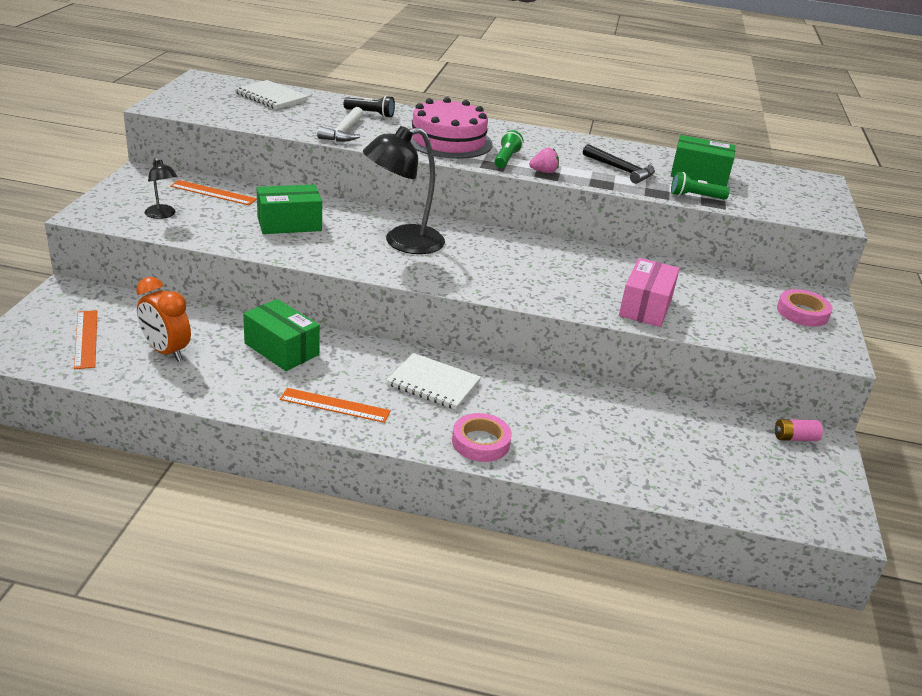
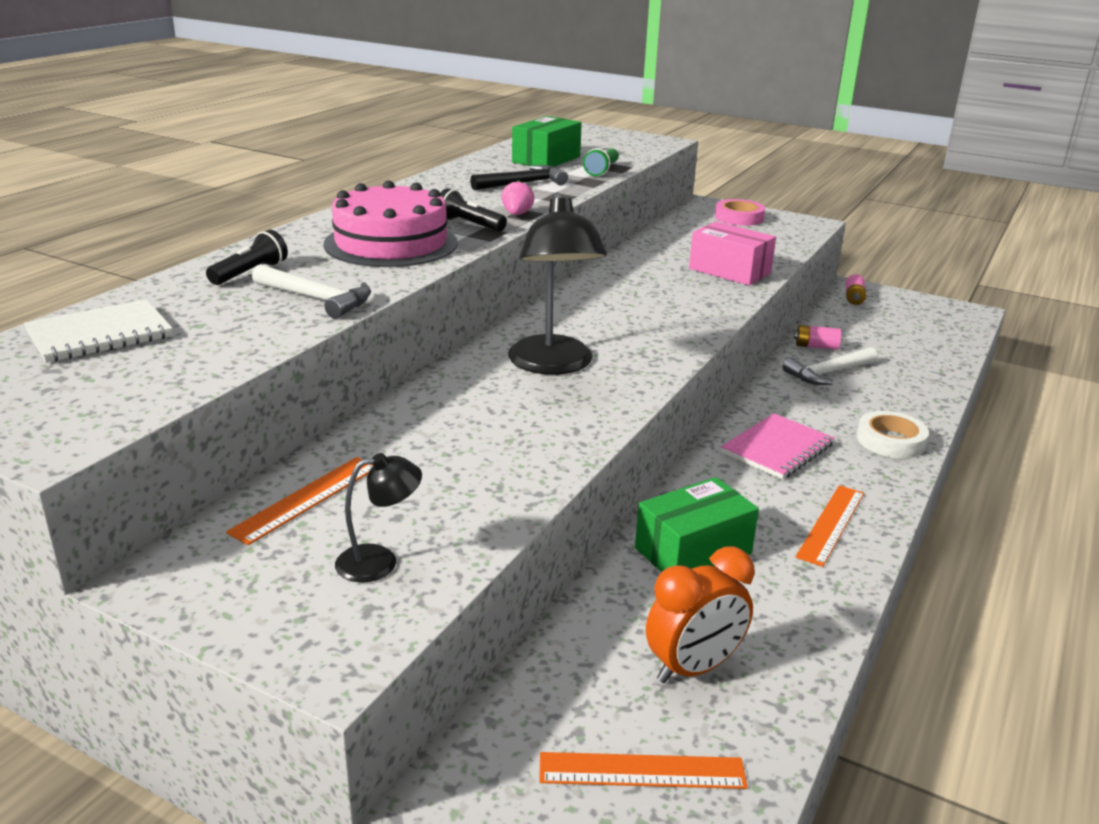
camera: 70 degrees left, 5 degrees down
(289, 224) = (464, 439): green box -> none
(433, 383) = (777, 449): white notebook -> pink notebook
(480, 442) = (890, 441): pink tape -> white tape
(506, 159) = (469, 224): green flashlight -> black flashlight
(591, 413) = (828, 373): none -> white hammer
(644, 408) = (816, 346): none -> pink battery

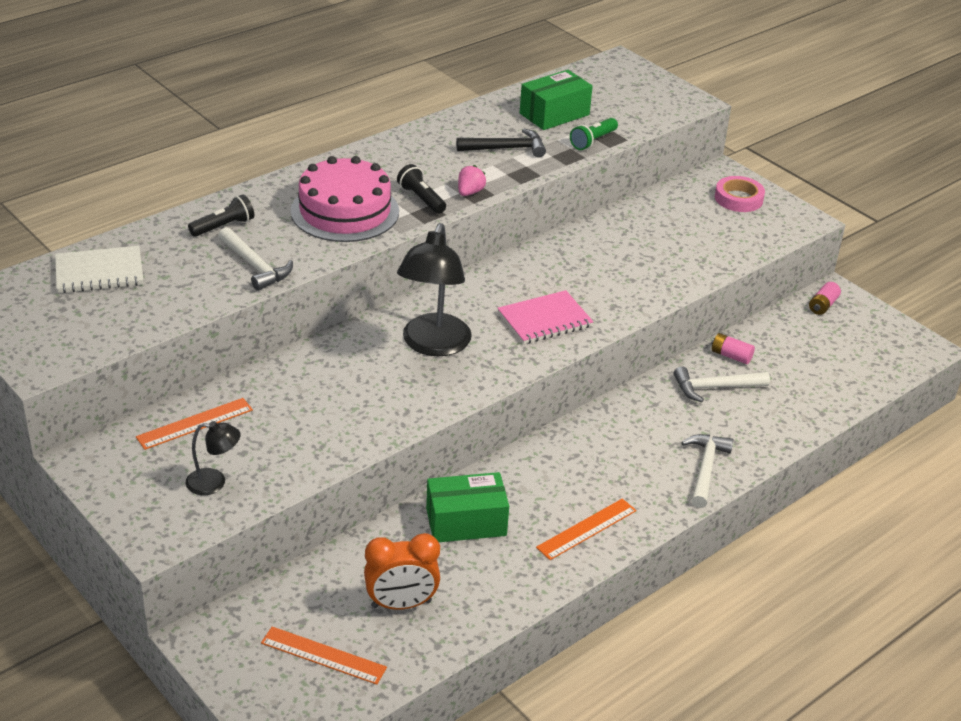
camera: 20 degrees right, 10 degrees up
(729, 271) = (666, 270): pink box -> none
(777, 449) = (602, 453): pink notebook -> pink notebook (544, 320)
(890, 441) = (705, 469): white tape -> white hammer

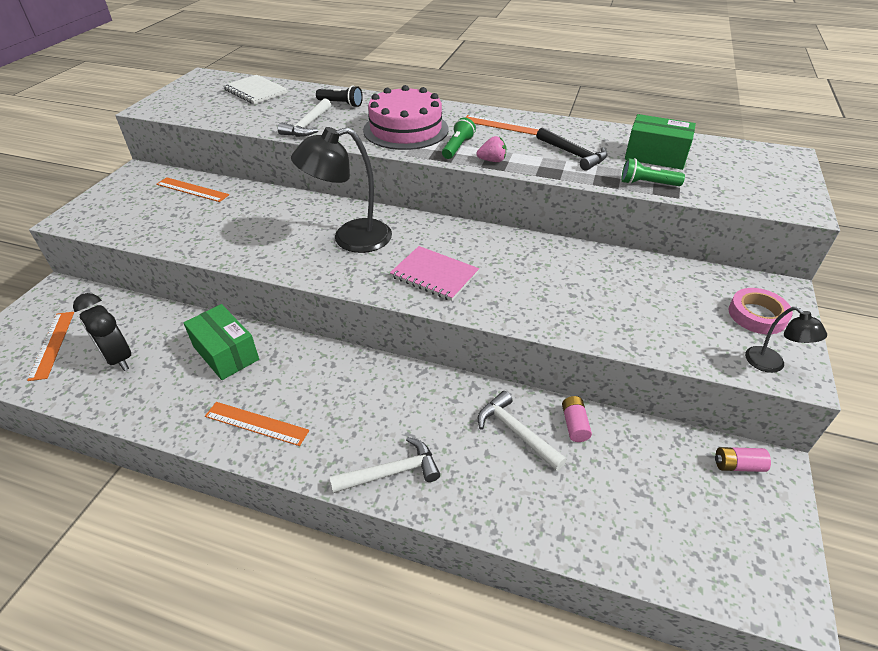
camera: 60 degrees right, 5 degrees up
(214, 482) = (136, 216): black lamp -> black lamp (771, 365)
(401, 604) = (118, 358): orange clock -> black clock
(404, 156) = (502, 125): none -> orange ruler
(421, 199) = (457, 147): black flashlight -> green flashlight

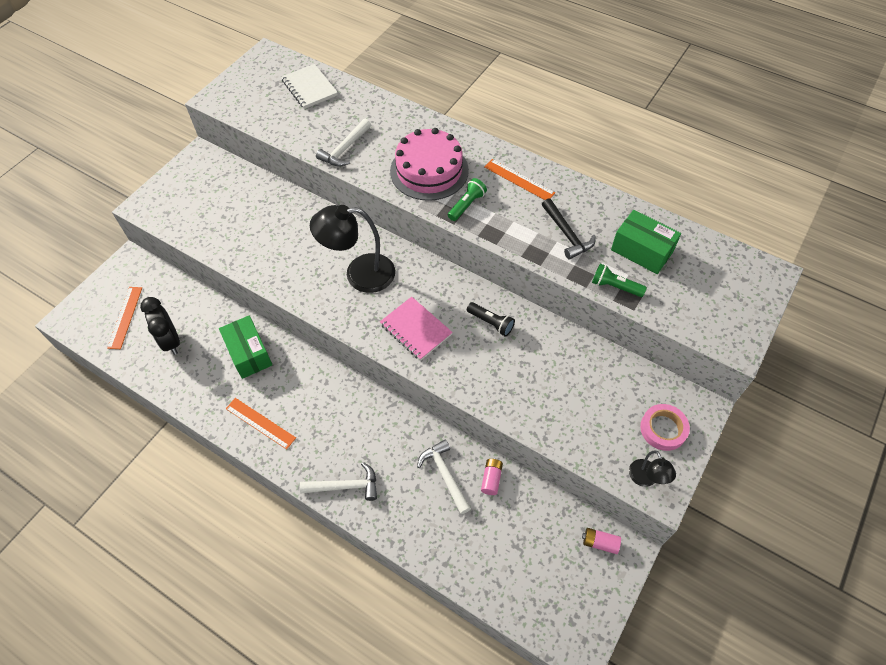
camera: 15 degrees right, 15 degrees up
(192, 190) = (242, 187): orange ruler -> none
(341, 104) = (382, 121): black flashlight -> black flashlight (491, 323)
(492, 161) = (490, 229): pink strawberry -> none

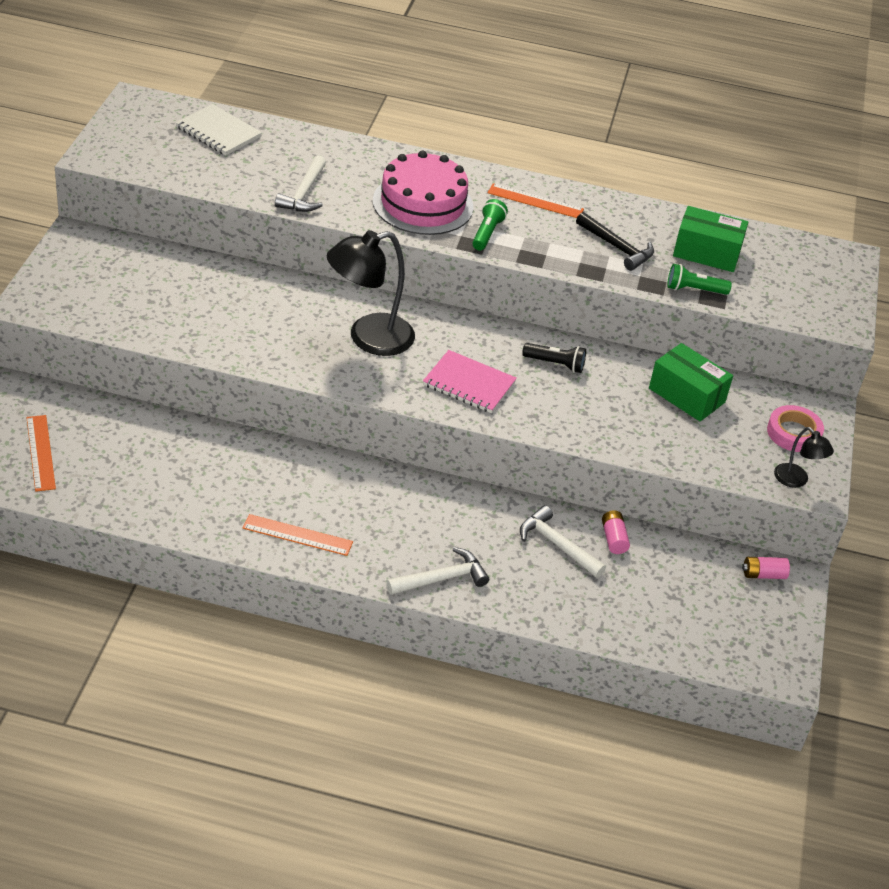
camera: 25 degrees left, 15 degrees down
(171, 341) = (123, 469): black clock -> none
(249, 353) = (241, 465): green box -> green box (686, 395)

